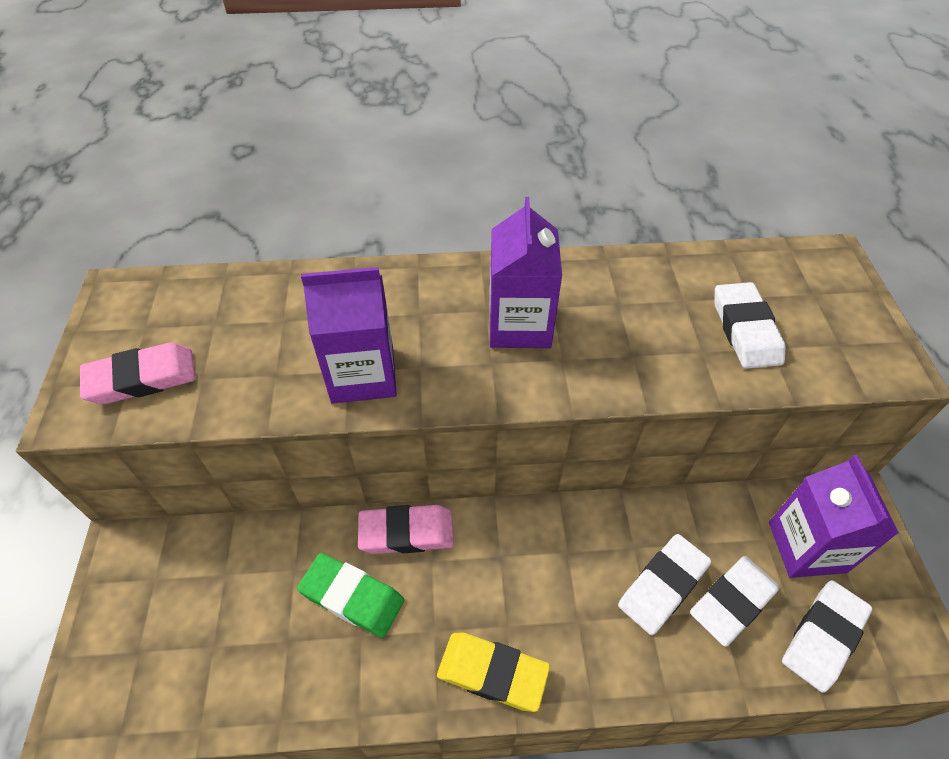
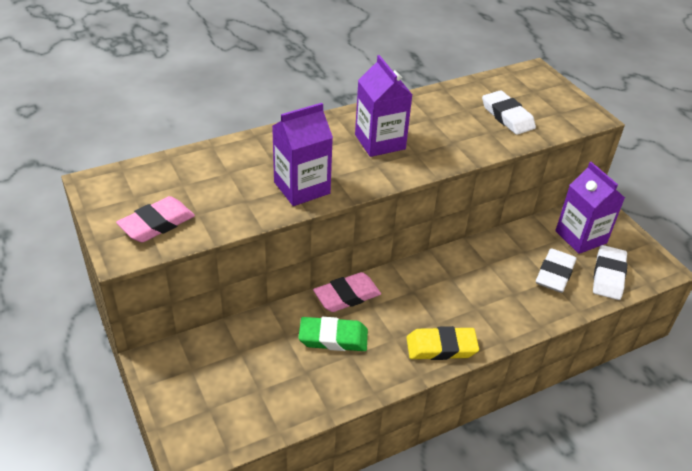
camera: 25 degrees left, 10 degrees down
(663, 586) = (513, 277): white eraser -> none

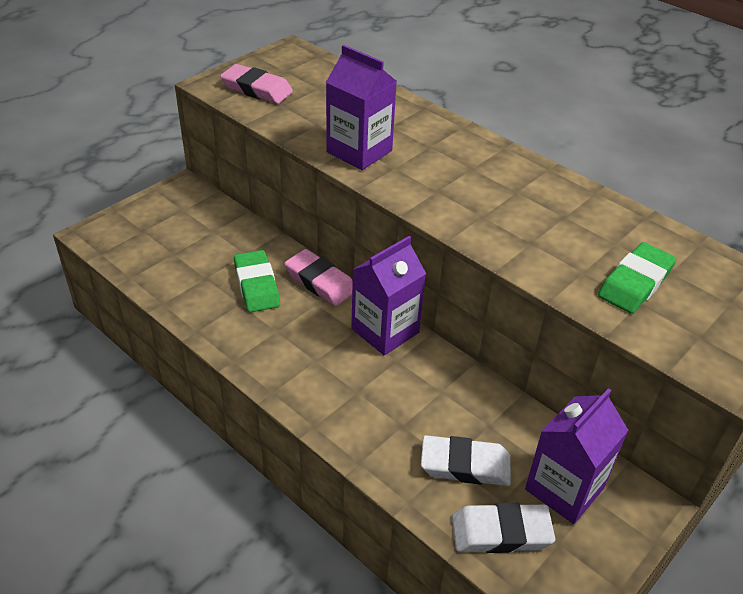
camera: 70 degrees right, 0 degrees up
(380, 142) = (481, 186): purple carton -> purple carton (385, 331)
(441, 347) = (280, 371): yellow eraser -> none
(507, 116) = (635, 283): white eraser -> green eraser

